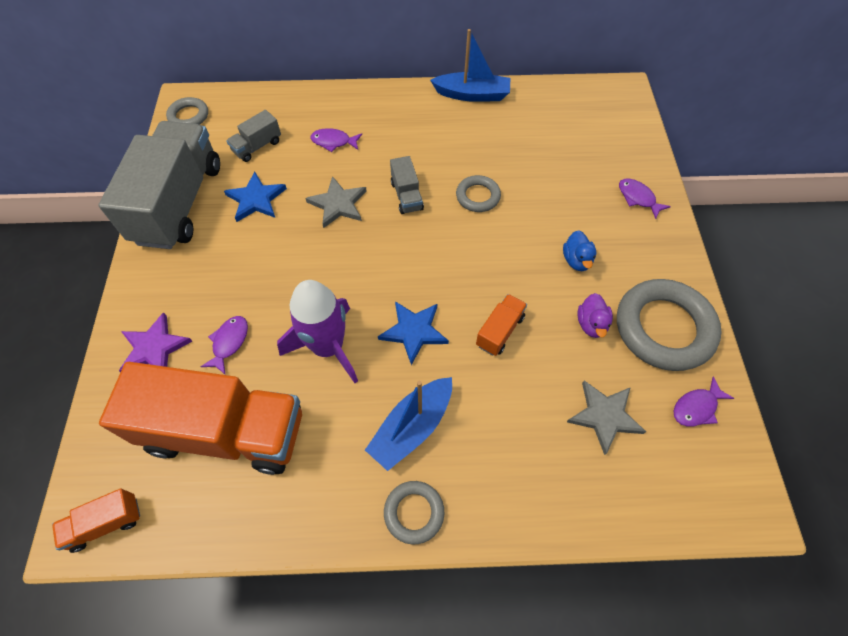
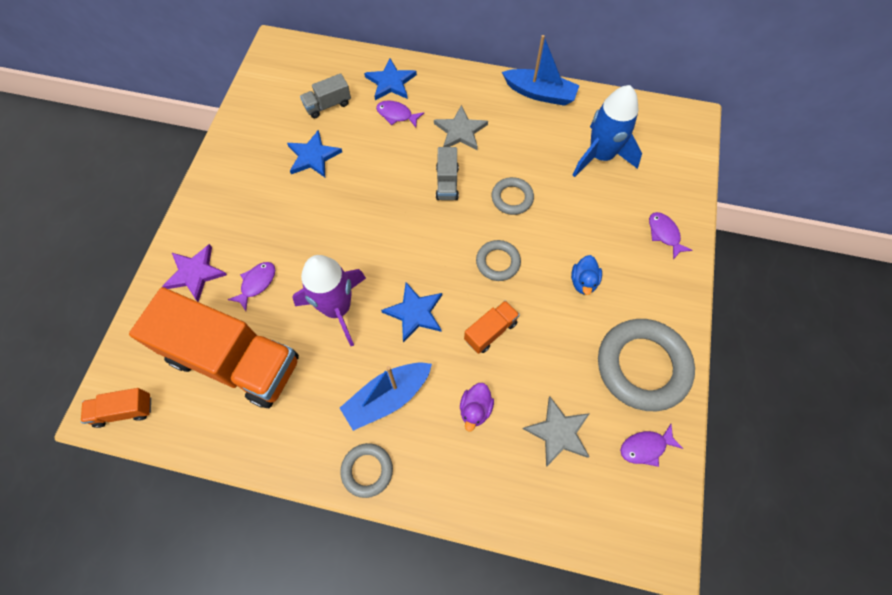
camera: 15 degrees right, 5 degrees up
(179, 203) = (247, 145): grey truck -> none
(189, 116) = (276, 62): grey ring -> grey ring (498, 262)
(318, 112) = (391, 82): none -> blue star
(338, 204) = (383, 177): grey star -> grey star (460, 131)
(551, 140) = (600, 156): none -> blue rocket
(591, 324) = (576, 346): purple duck -> purple duck (475, 409)

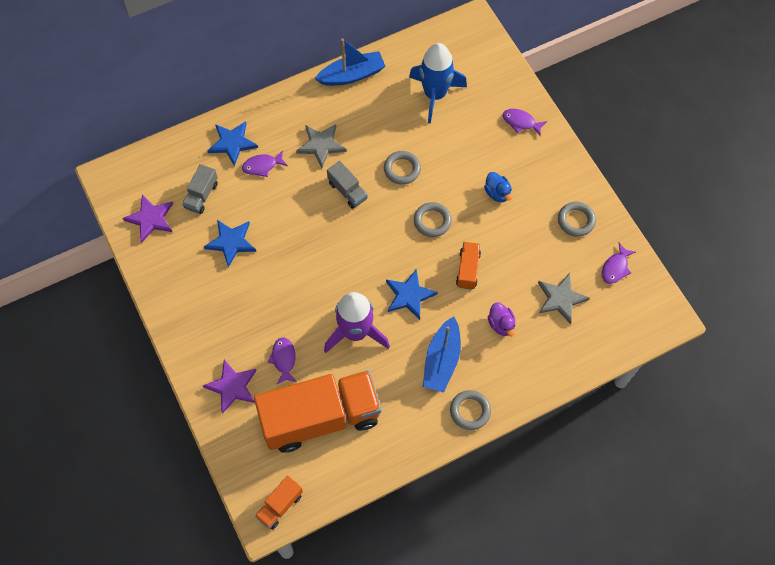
camera: 40 degrees left, 0 degrees up
(273, 96) = (150, 219): none -> purple star
(642, 366) = (576, 220): grey ring -> grey ring, size x0.51

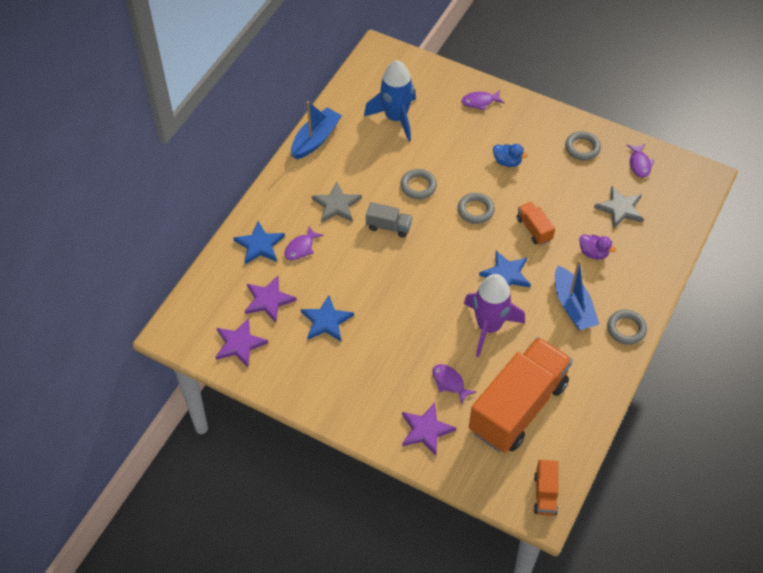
camera: 35 degrees left, 10 degrees down
(201, 195) = (268, 300): grey truck -> purple star

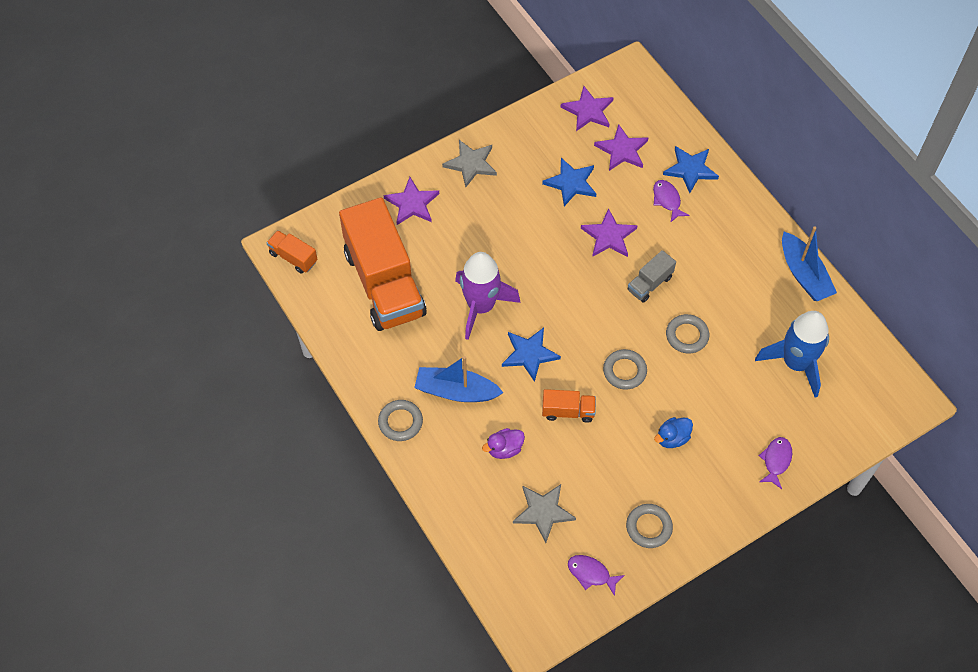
camera: 120 degrees right, 5 degrees up
(336, 205) = (704, 253): grey star -> grey star (471, 164)
(362, 271) = (609, 236): none -> purple star
(449, 382) = (444, 244): purple fish -> none

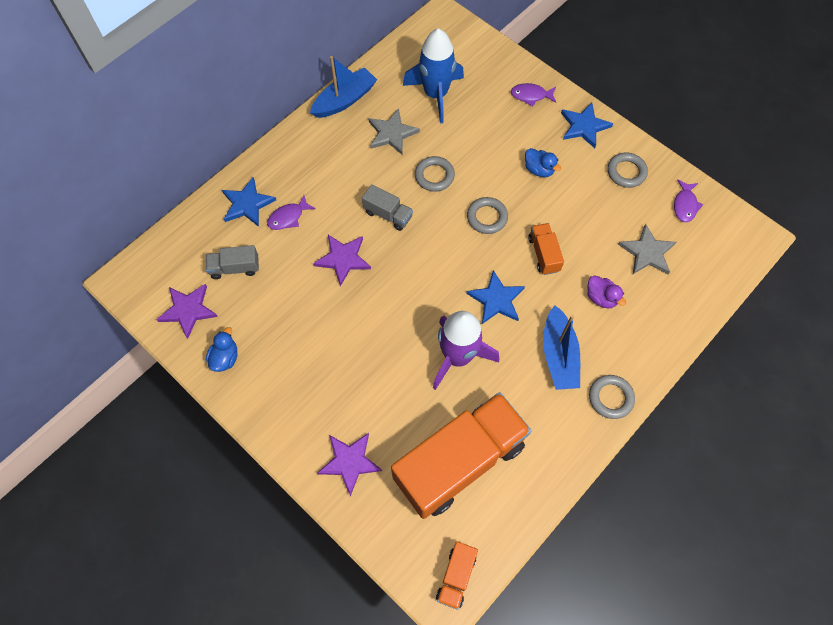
camera: 105 degrees left, 5 degrees up
(471, 164) = (282, 412): grey star -> grey star (392, 133)
(534, 131) = (225, 358): none -> blue duck
(571, 183) = (286, 306): blue star -> blue star (584, 126)
(622, 150) = (235, 268): purple star -> grey truck

